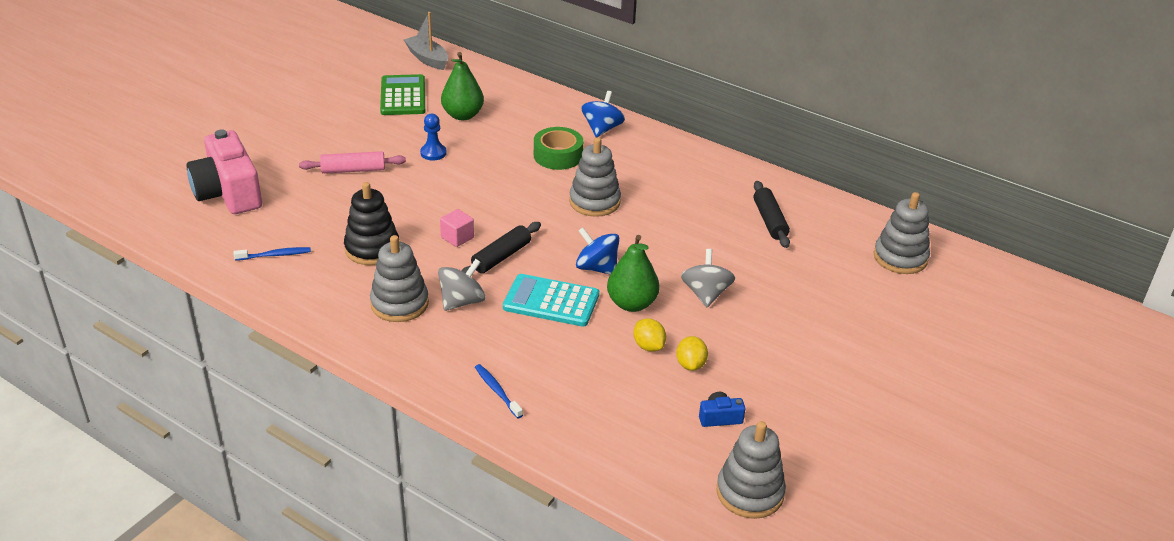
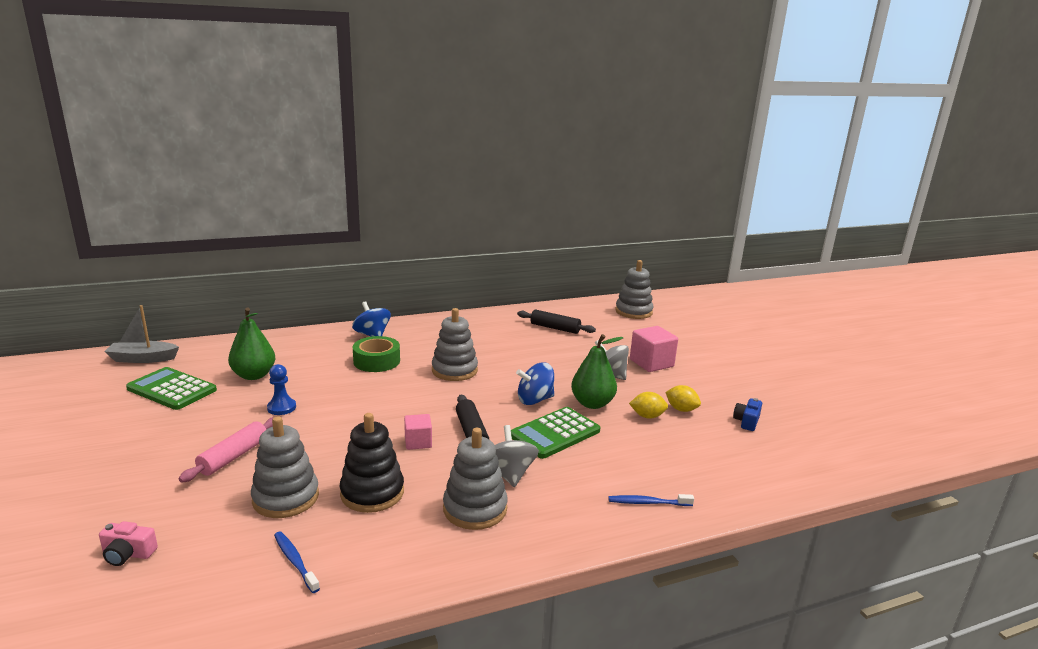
camera: 55 degrees left, 15 degrees down
(228, 192) = (128, 554): pink camera -> pink camera, size x0.41
(275, 255) = (295, 561): blue toothbrush -> blue toothbrush turned 60 degrees counterclockwise
(551, 301) = (555, 433): turquoise calculator -> green calculator
(750, 493) = (832, 441): grey stacking toy -> grey stacking toy (286, 498)
(773, 313) = (651, 363): none -> pink cube

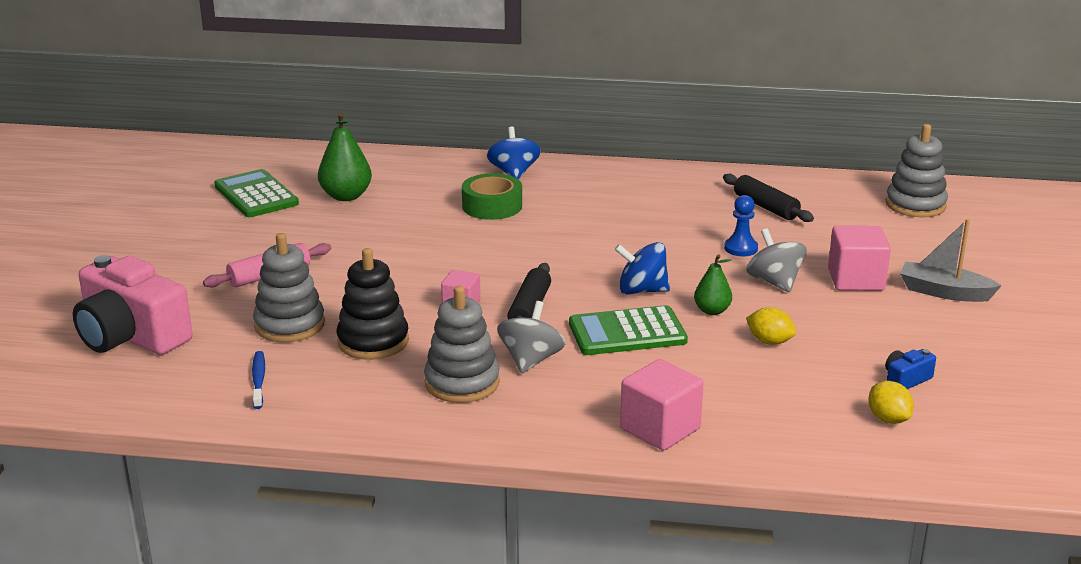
camera: 30 degrees right, 5 degrees up
(128, 554) = (131, 336): pink camera -> pink camera, size x2.44
(143, 359) = (249, 156): grey boat -> grey boat (944, 292)
(281, 408) = (349, 237): blue pawn -> blue pawn (741, 248)
(454, 370) = (575, 235): grey stacking toy -> none
(592, 403) = (712, 311): green pear -> green pear, size x0.61
(648, 503) = (660, 429): blue toothbrush -> pink cube
(681, 409) = (827, 344): yellow lemon -> yellow lemon (888, 419)

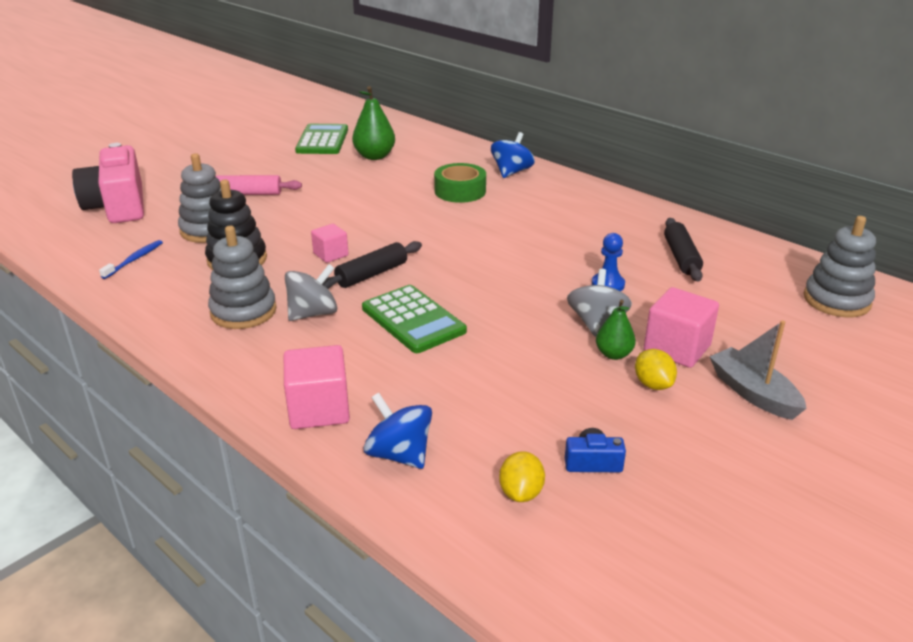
camera: 35 degrees right, 5 degrees up
(627, 333) = (413, 320): green calculator -> green calculator turned 150 degrees counterclockwise
(641, 290) = (475, 290): blue spinning top -> blue spinning top (399, 454)
(712, 311) = (506, 328): green pear -> green pear (613, 354)
(769, 341) = (517, 373): yellow lemon -> yellow lemon (653, 384)

